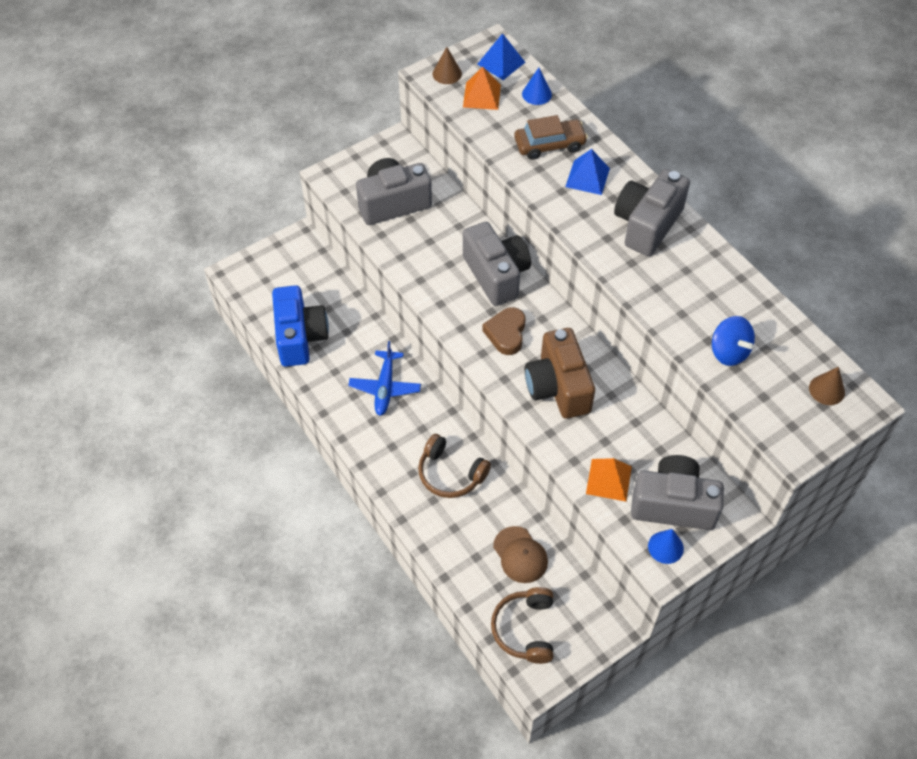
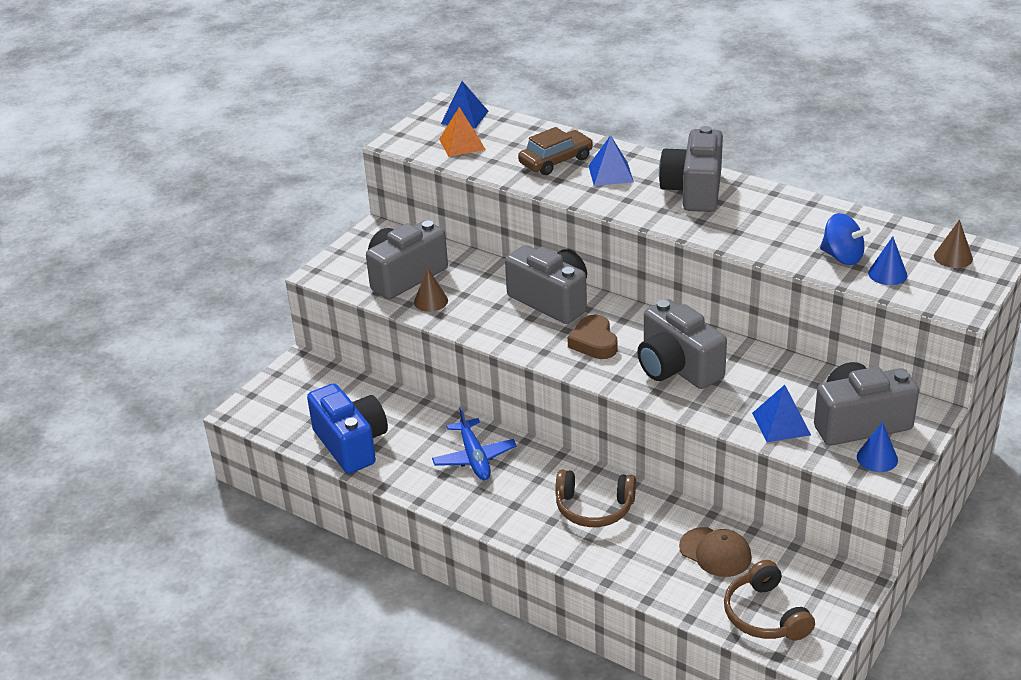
camera: 20 degrees left, 20 degrees down
(447, 73) = (415, 137): brown cone -> brown cone (431, 301)
(536, 94) = (516, 129): blue cone -> blue cone (887, 274)
(558, 387) = (677, 368): brown camera -> grey camera
(608, 480) = (781, 423): orange pyramid -> blue pyramid

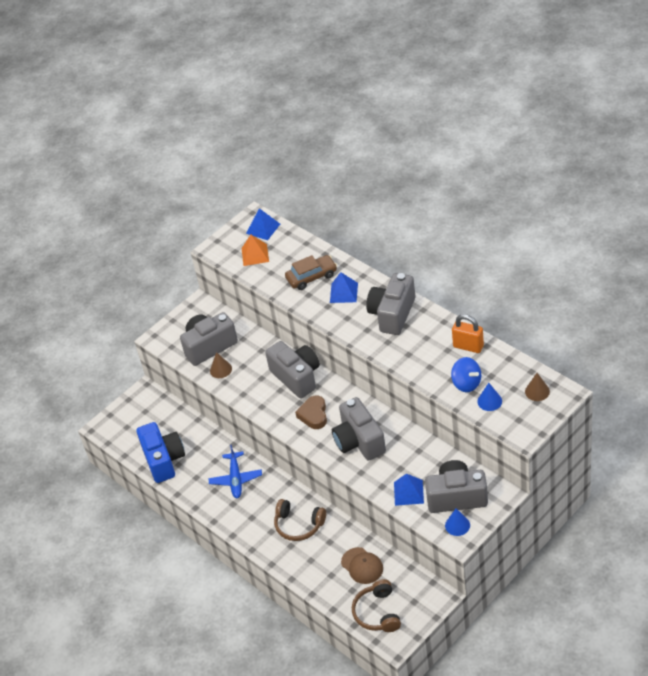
camera: 15 degrees right, 10 degrees up
(823, 216) = (468, 346): none -> orange padlock

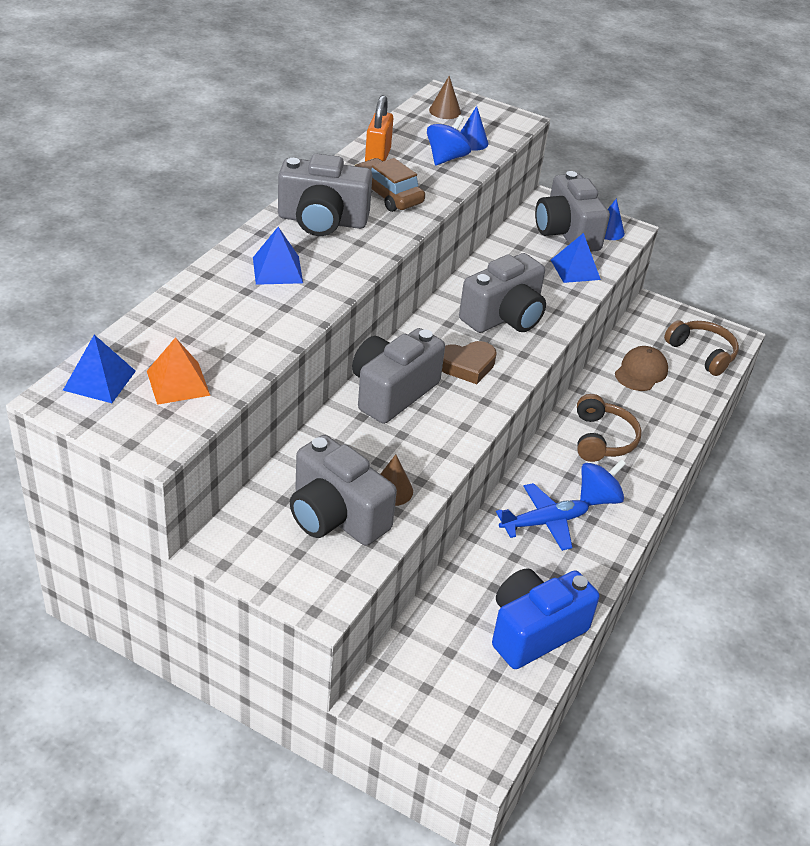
camera: 115 degrees left, 5 degrees down
(248, 510) = (598, 498): none -> blue spinning top
(311, 277) = (239, 307): brown car -> brown car (387, 194)
(377, 613) = (702, 353): brown headphones -> brown headphones turned 105 degrees counterclockwise

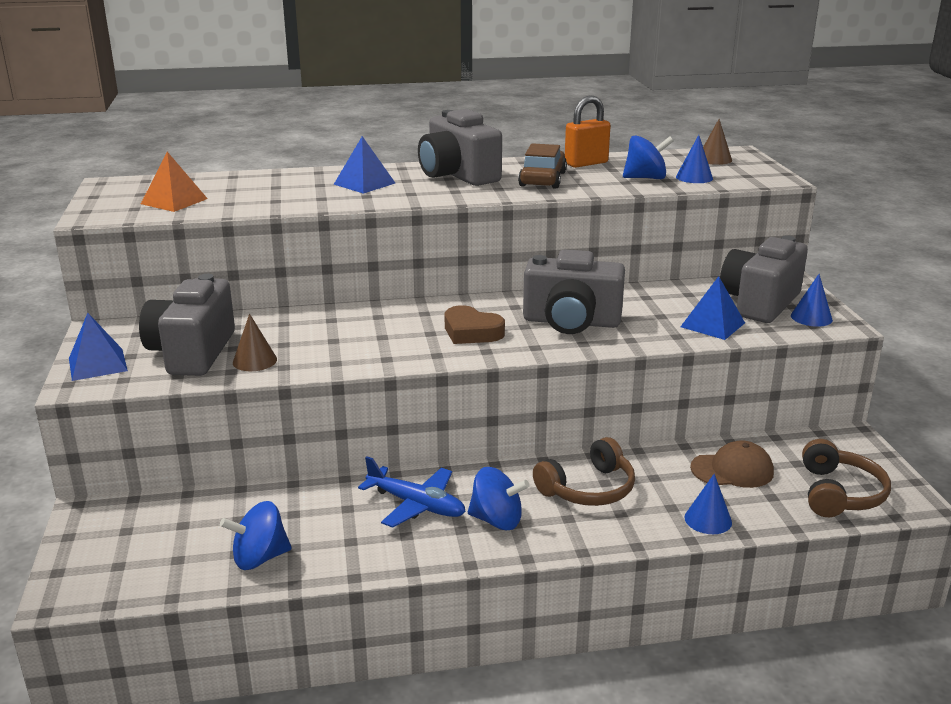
camera: 55 degrees right, 15 degrees down
(99, 380) = (144, 186): blue pyramid -> blue pyramid (97, 364)
(392, 392) = (381, 319): grey camera -> none
(534, 631) = (259, 558): blue camera -> blue spinning top
(680, 416) = (708, 519): none -> blue cone

